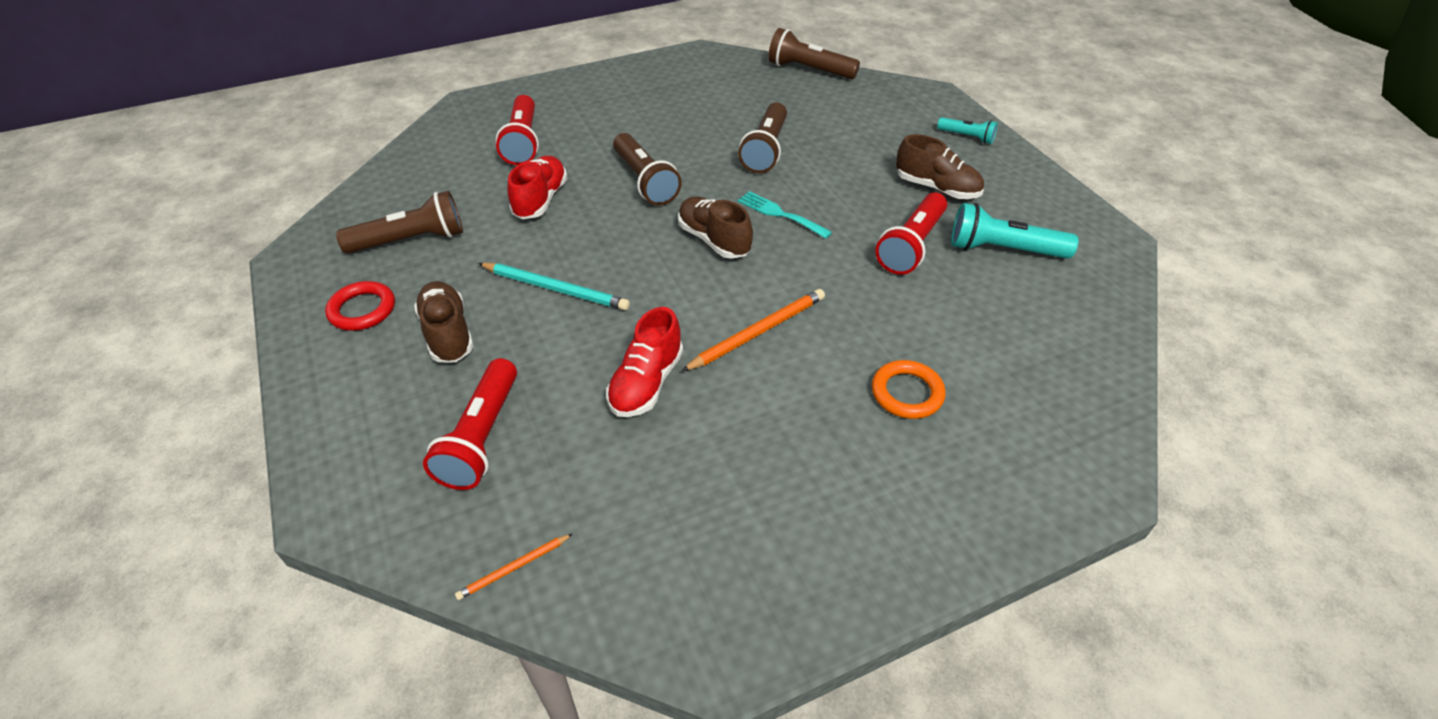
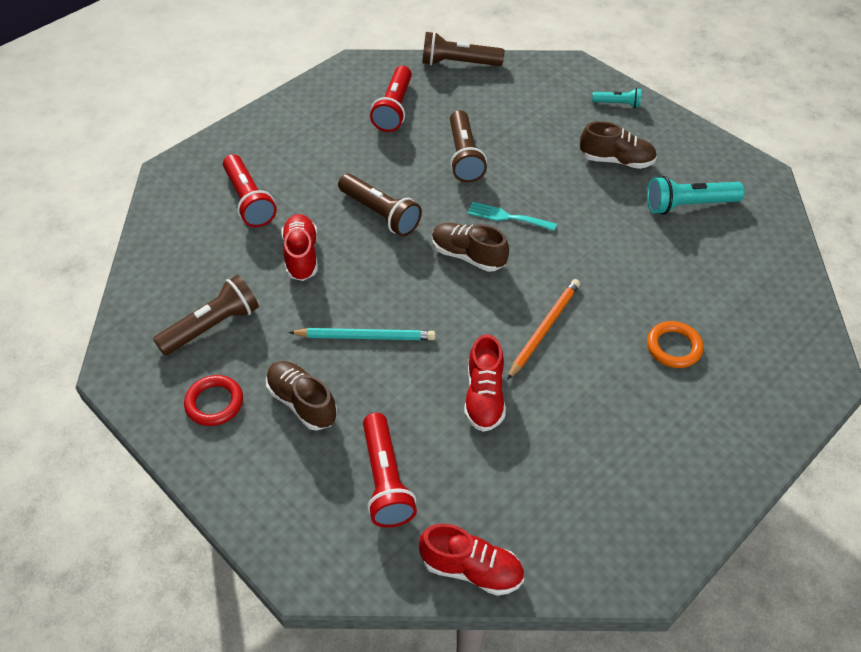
camera: 20 degrees left, 5 degrees up
(514, 568) = (471, 569): orange pencil -> red shoe
(911, 246) = (621, 220): red flashlight -> red flashlight (394, 109)

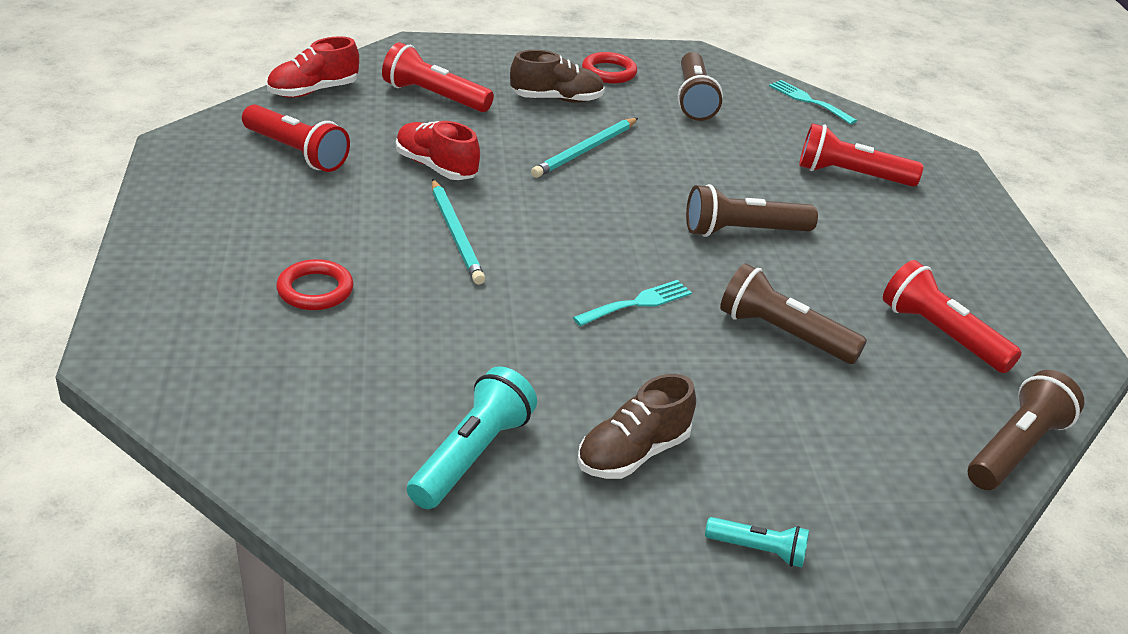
camera: 125 degrees right, 15 degrees down
(145, 266) = (808, 101): none -> turquoise fork
(301, 256) = (732, 167): red shoe -> none
(468, 256) = (612, 247): brown shoe -> none
(544, 329) = (456, 234): orange pencil -> turquoise pencil
(566, 490) = (296, 152): none -> red flashlight
(617, 104) = (758, 550): turquoise flashlight -> turquoise flashlight turned 120 degrees counterclockwise
(673, 347) = (315, 290): orange ring -> red ring

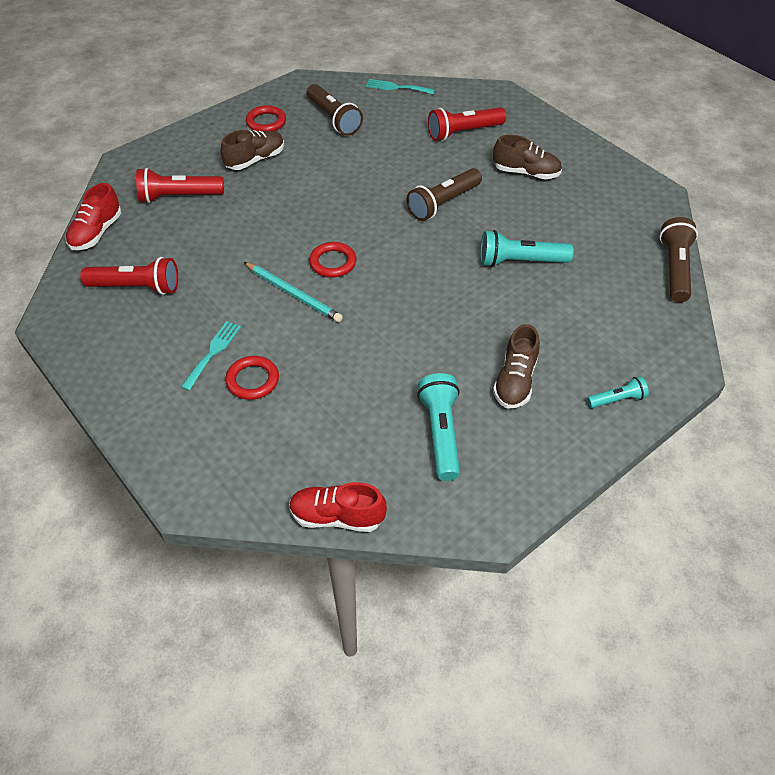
camera: 30 degrees left, 15 degrees up
(436, 167) = (234, 251): red shoe -> red shoe (337, 517)
(536, 227) = (333, 262): none -> red ring
(585, 150) = (308, 191): turquoise pencil -> none
(637, 303) = (433, 284): turquoise fork -> turquoise fork (213, 352)
(783, 334) = (520, 261): brown flashlight -> turquoise flashlight
(895, 249) = (526, 172): none -> brown shoe
(941, 334) = (590, 217): red flashlight -> none

